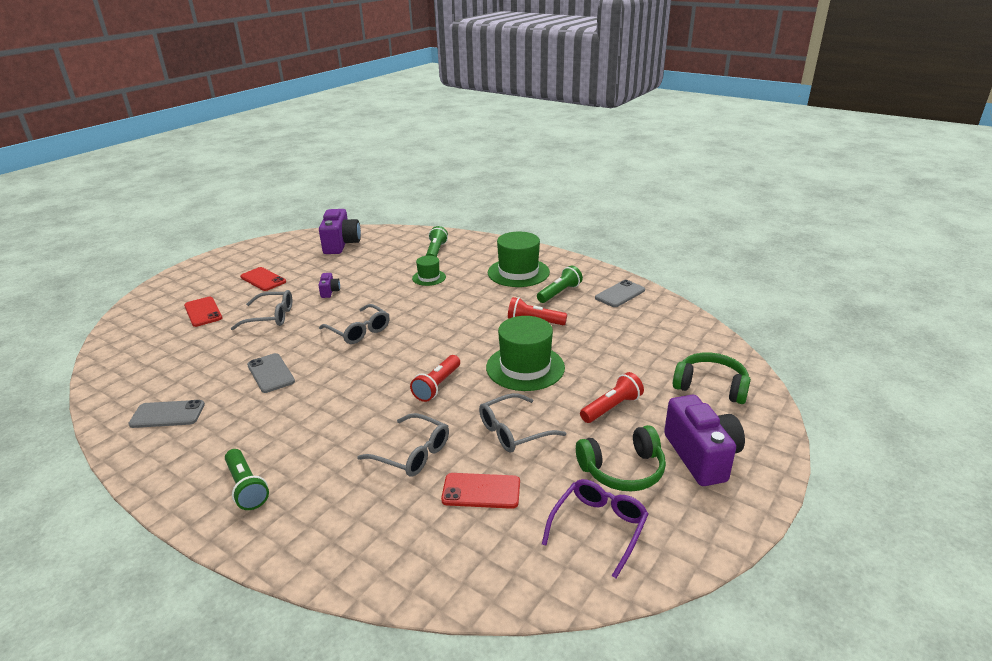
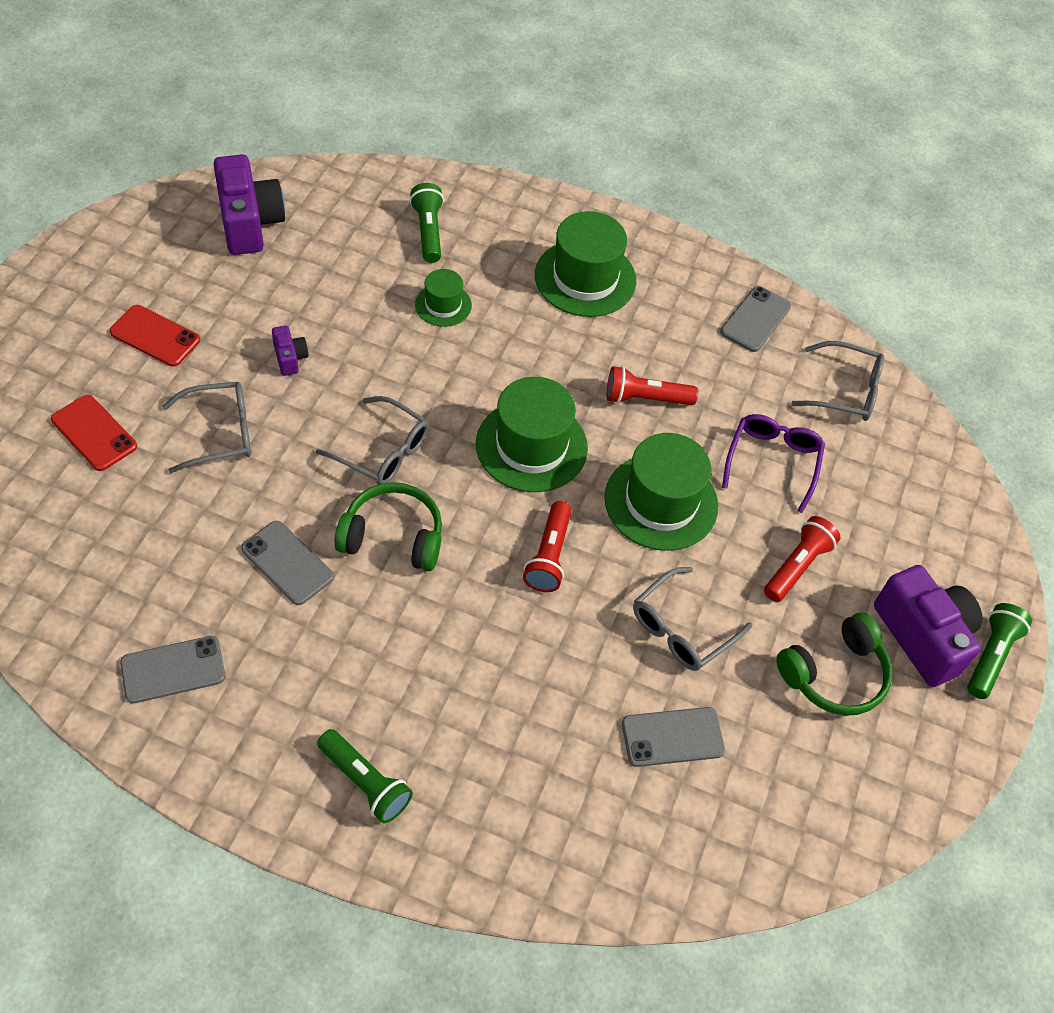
camera: 20 degrees left, 25 degrees up
(412, 453) = (563, 689): grey glasses -> grey glasses (846, 391)
(451, 336) = (531, 446): none -> green hat
(481, 491) = (672, 737): red phone -> grey phone
(559, 293) = (664, 325): green flashlight -> green flashlight (991, 656)
(599, 527) = (826, 769): purple glasses -> purple glasses (772, 461)
(711, 386) = (915, 508): green headphones -> green headphones (393, 537)

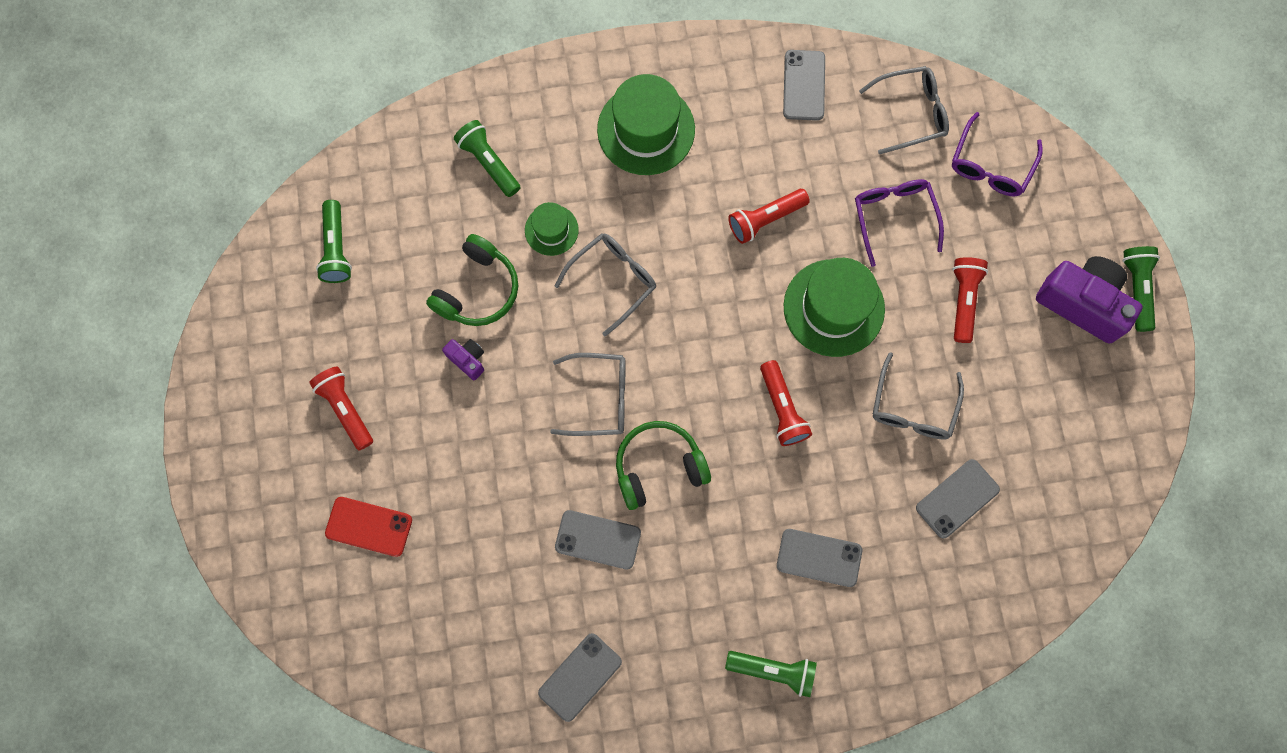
camera: 25 degrees left, 20 degrees up
(155, 336) = (346, 409): red phone -> red flashlight
(220, 433) = (465, 463): grey glasses -> grey glasses (613, 280)
(249, 223) = (336, 248): purple camera -> green flashlight
(490, 706) = (819, 558): none -> grey phone
(531, 446) = (707, 320): green hat -> none
(834, 674) = (1038, 375): green headphones -> green headphones (477, 289)
(898, 471) = (990, 166): none -> purple glasses

